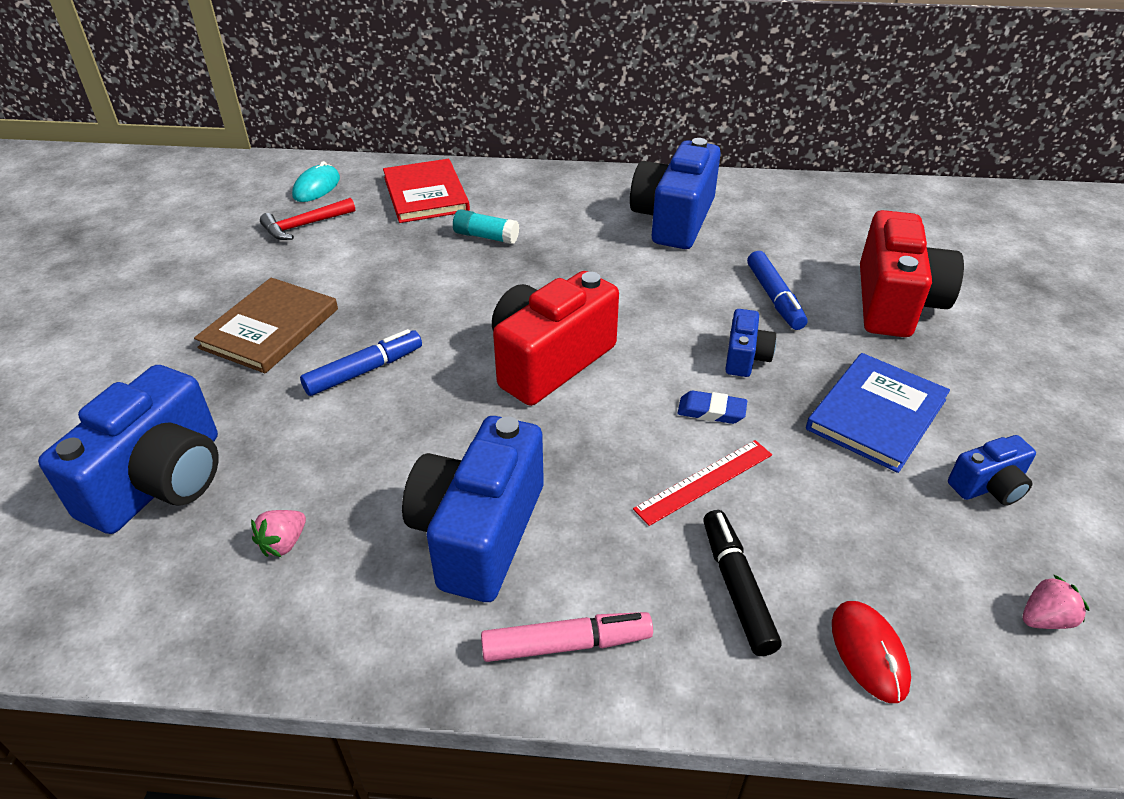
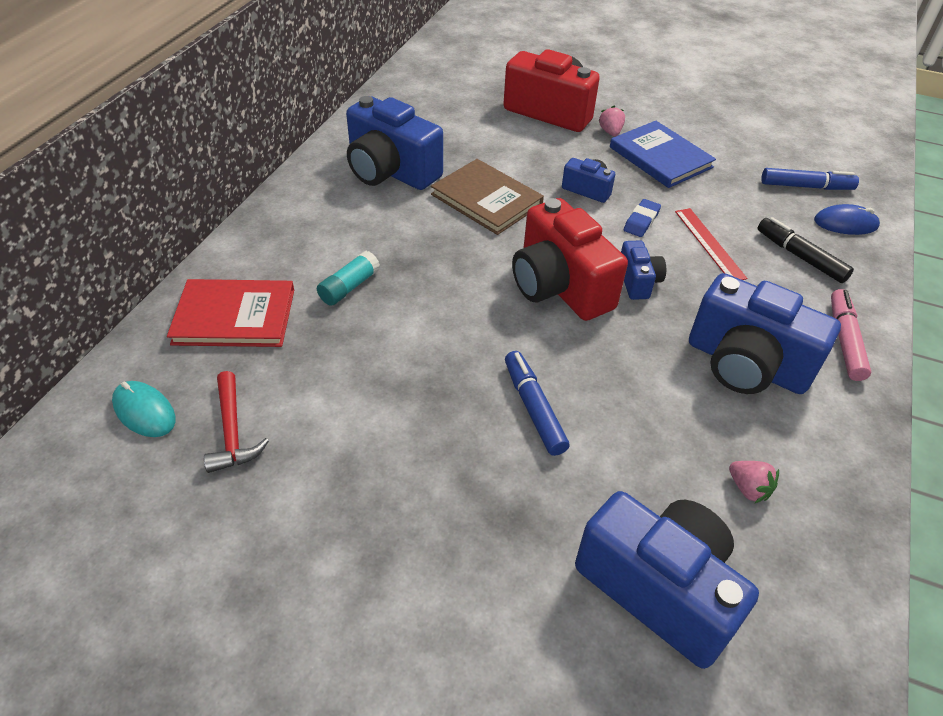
camera: 75 degrees left, 5 degrees up
(270, 328) = (434, 480): brown book -> brown book (486, 199)
(736, 588) = (800, 256): black marker -> black marker turned 45 degrees clockwise
(774, 298) = (523, 156): blue marker -> blue marker (806, 186)
(869, 652) = (845, 223): red mouse -> blue mouse
(988, 486) = (728, 142): blue camera -> blue camera (638, 281)
(1045, 619) = (822, 161): pink strawberry -> pink strawberry (610, 132)

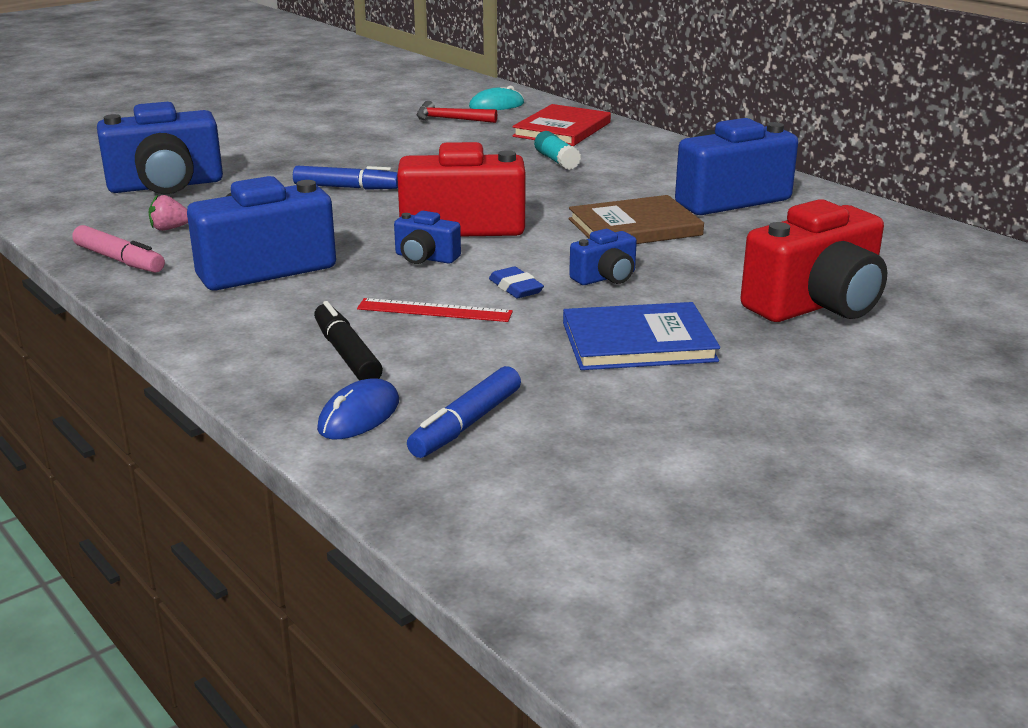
camera: 120 degrees right, 20 degrees down
(610, 132) = (731, 328): pink strawberry -> none
(800, 256) = (347, 354): black marker -> black marker turned 105 degrees counterclockwise
(844, 340) = (212, 323): pink marker -> pink marker (119, 260)

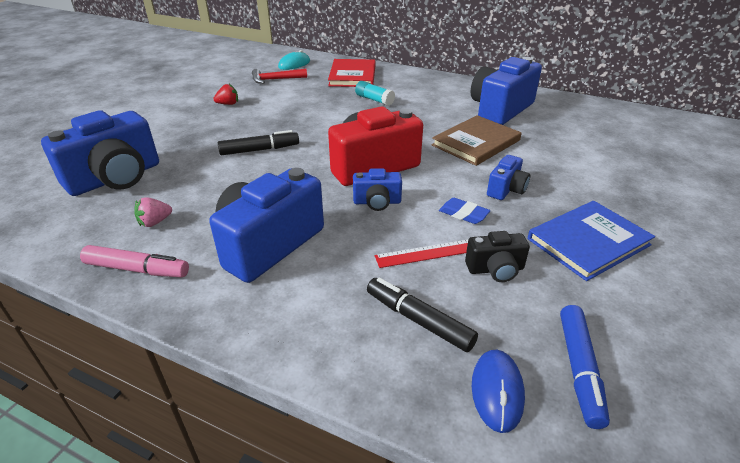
camera: 25 degrees left, 10 degrees up
(346, 187) = (259, 150): blue marker -> black marker
(360, 137) = (228, 104): none -> red strawberry
(485, 338) = (495, 269): none -> black camera
(816, 305) = (640, 180): red camera -> none

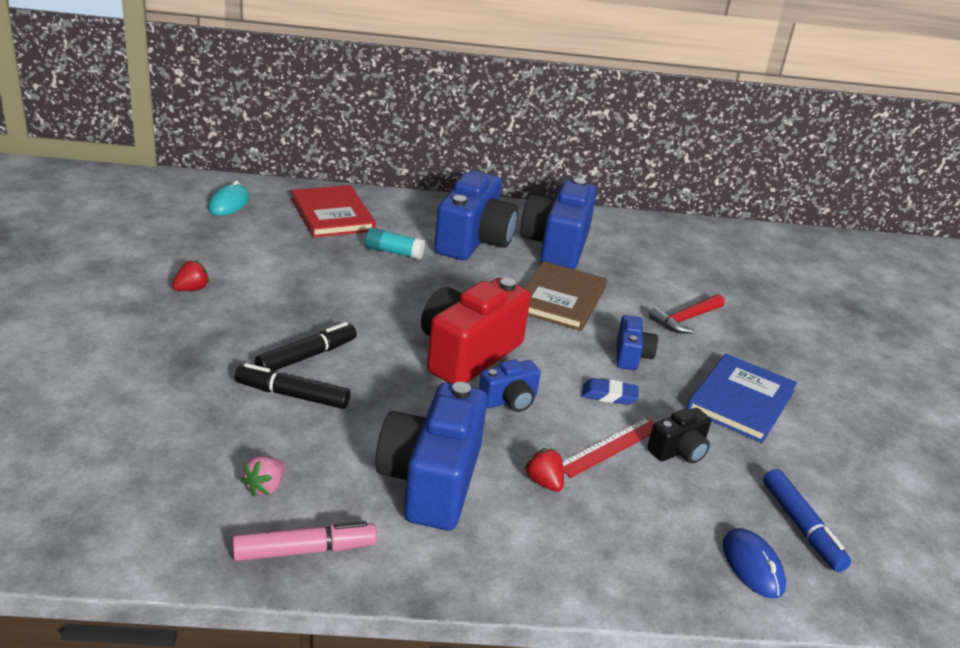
camera: 30 degrees left, 5 degrees down
(115, 178) = (142, 438): blue camera -> blue camera (473, 241)
(276, 79) = (225, 235): red hammer -> red hammer (685, 319)
(354, 266) = (544, 482): none -> red strawberry
(418, 320) = (646, 522): black marker -> black marker (292, 395)

